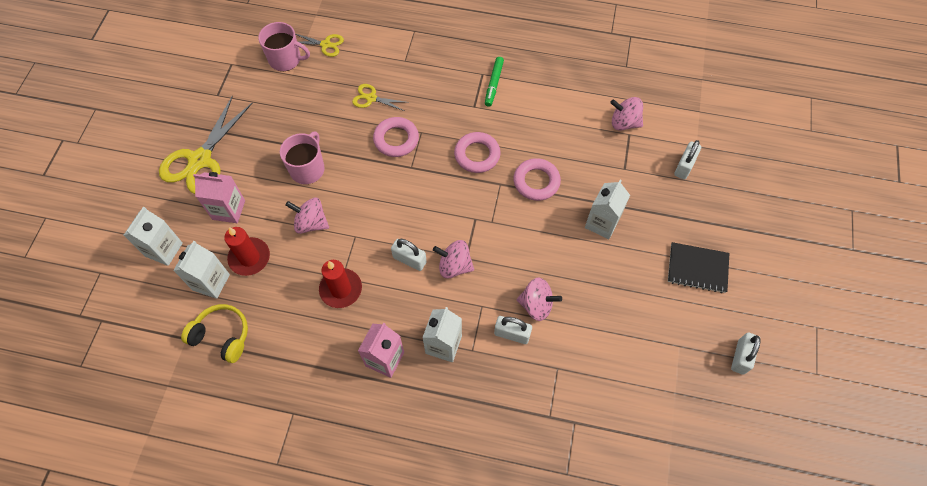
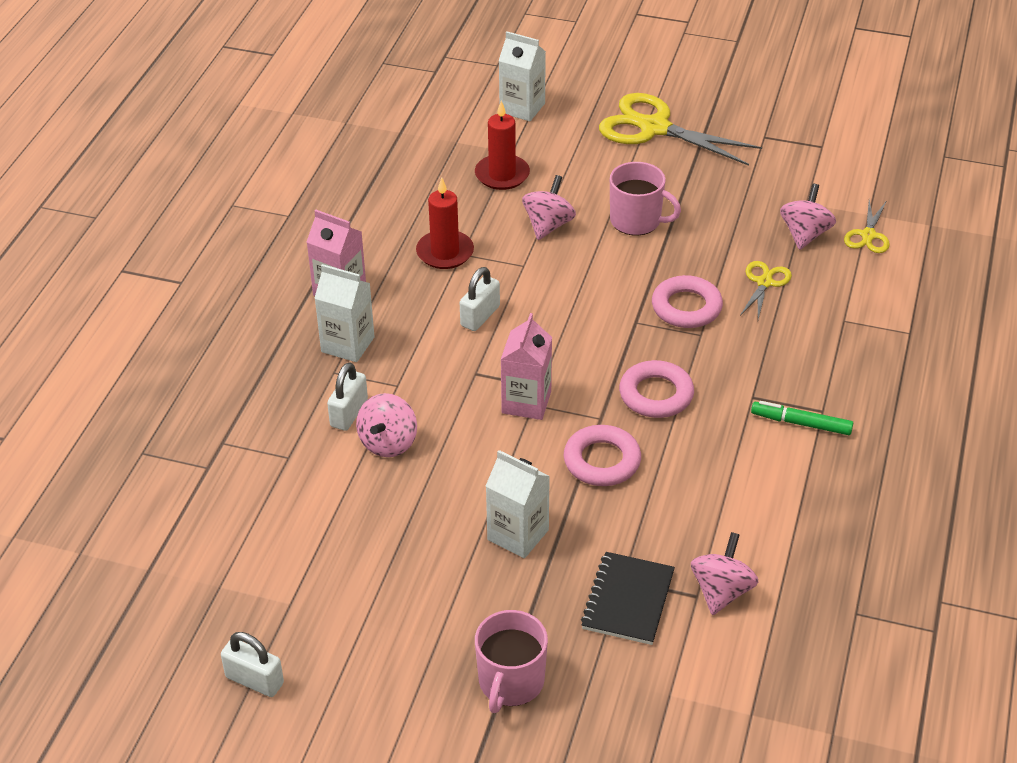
camera: 95 degrees right, 20 degrees down
(211, 282) = (472, 146): white carton -> none
(222, 336) = (399, 158): yellow headphones -> none
(228, 210) = (575, 155): pink carton -> pink carton (526, 402)
(286, 59) = (834, 196): pink mug -> pink mug (510, 682)
(454, 266) = (464, 360): pink spinning top -> pink spinning top (805, 234)
(684, 166) = (624, 666): white padlock -> none
(697, 268) = (418, 650): black notebook -> black notebook (628, 600)

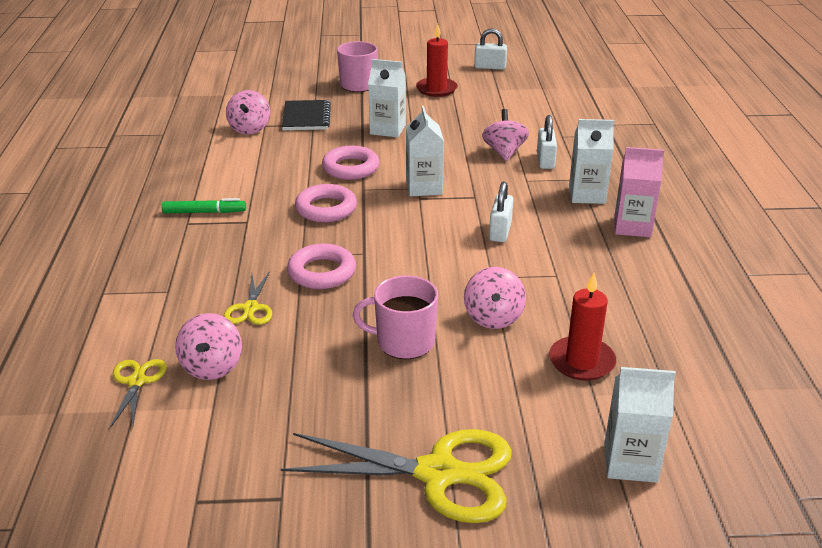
camera: 160 degrees right, 10 degrees down
(445, 252) = (572, 272): red candle -> red candle (436, 89)
(526, 402) = (424, 187): pink carton -> white carton

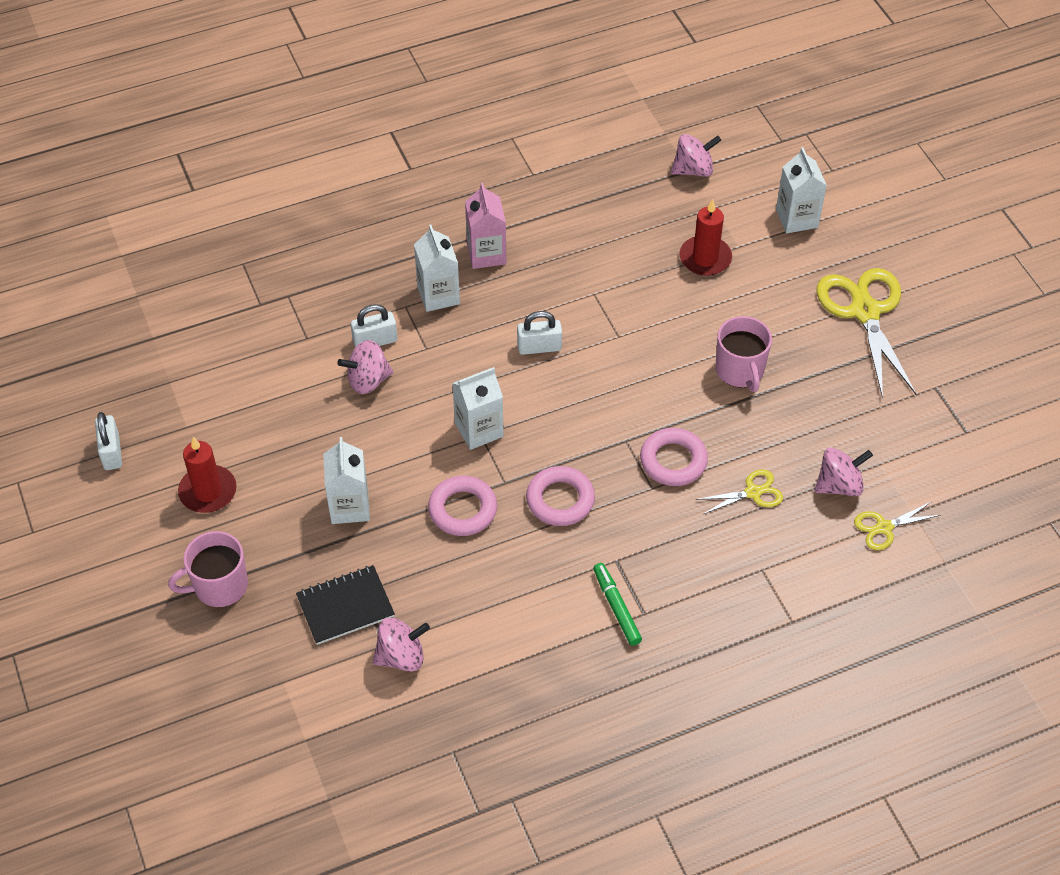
camera: 110 degrees left, 20 degrees up
(493, 317) = (677, 322): pink spinning top -> pink spinning top (693, 170)

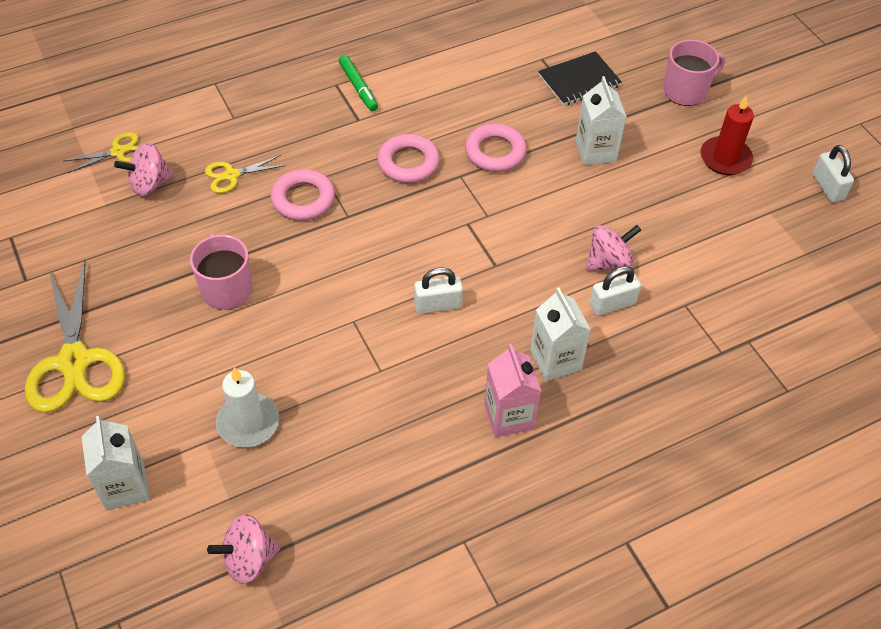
camera: 175 degrees right, 0 degrees up
(401, 656) = (527, 51): pink spinning top -> none
(479, 430) = (490, 220): white carton -> none
(705, 258) = (248, 422): red candle -> white candle

